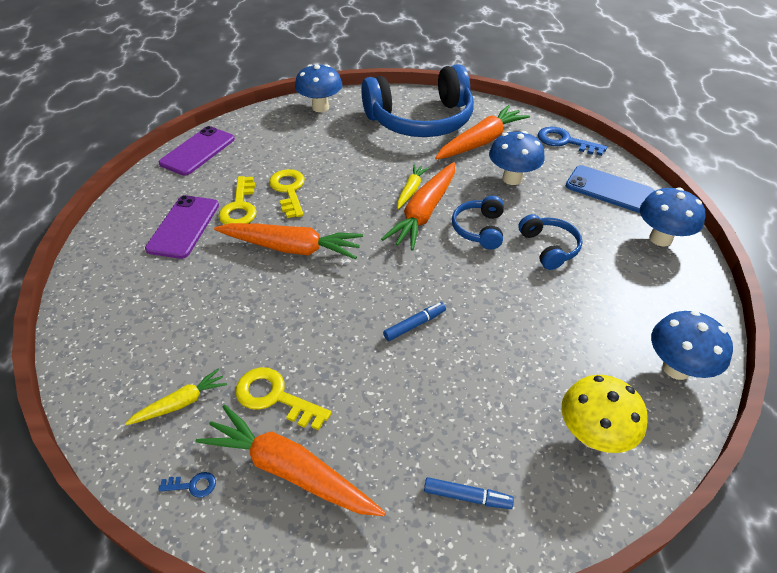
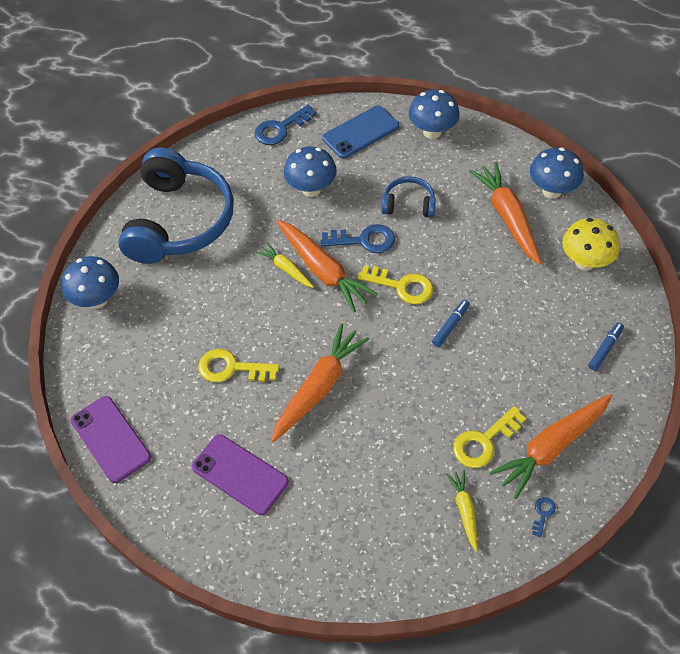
camera: 65 degrees left, 10 degrees up
(240, 207) = (235, 417): yellow key -> yellow key (402, 286)
(414, 325) = (450, 325): blue marker -> blue marker turned 45 degrees clockwise
(479, 229) = (364, 240): blue headphones -> blue key
(481, 141) = (244, 188): orange carrot -> orange carrot (507, 217)

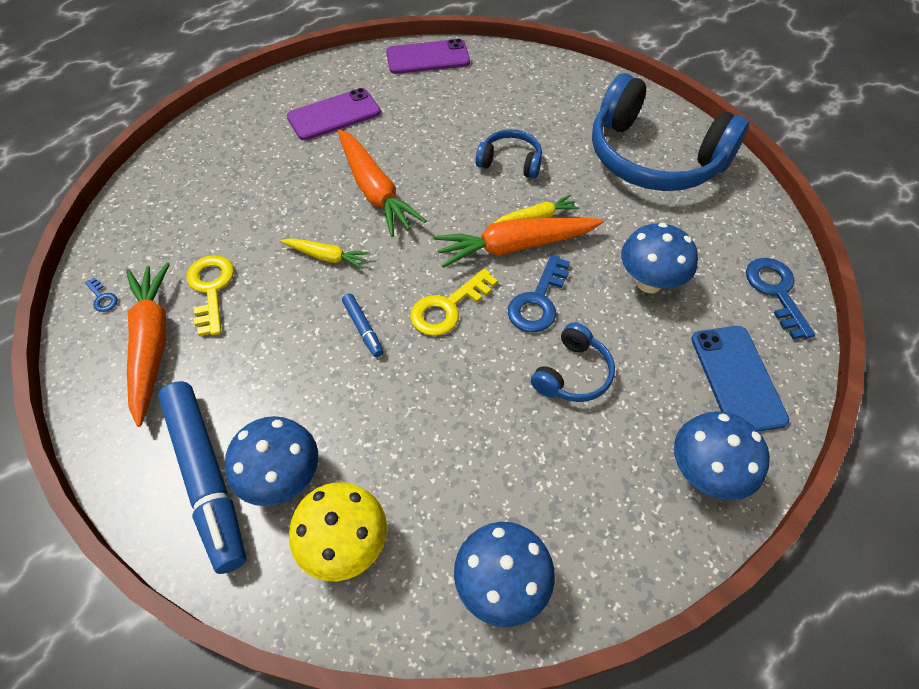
camera: 115 degrees right, 0 degrees up
(97, 300) = (579, 82): blue mushroom -> blue mushroom (283, 478)
(231, 368) = (442, 141): yellow key -> none
(233, 309) = (510, 162): none -> blue headphones
(464, 510) = (165, 241): yellow carrot -> yellow carrot (327, 257)
(507, 217) = (485, 485): orange carrot -> none
(605, 349) = (207, 477): blue marker -> blue marker, size x2.29

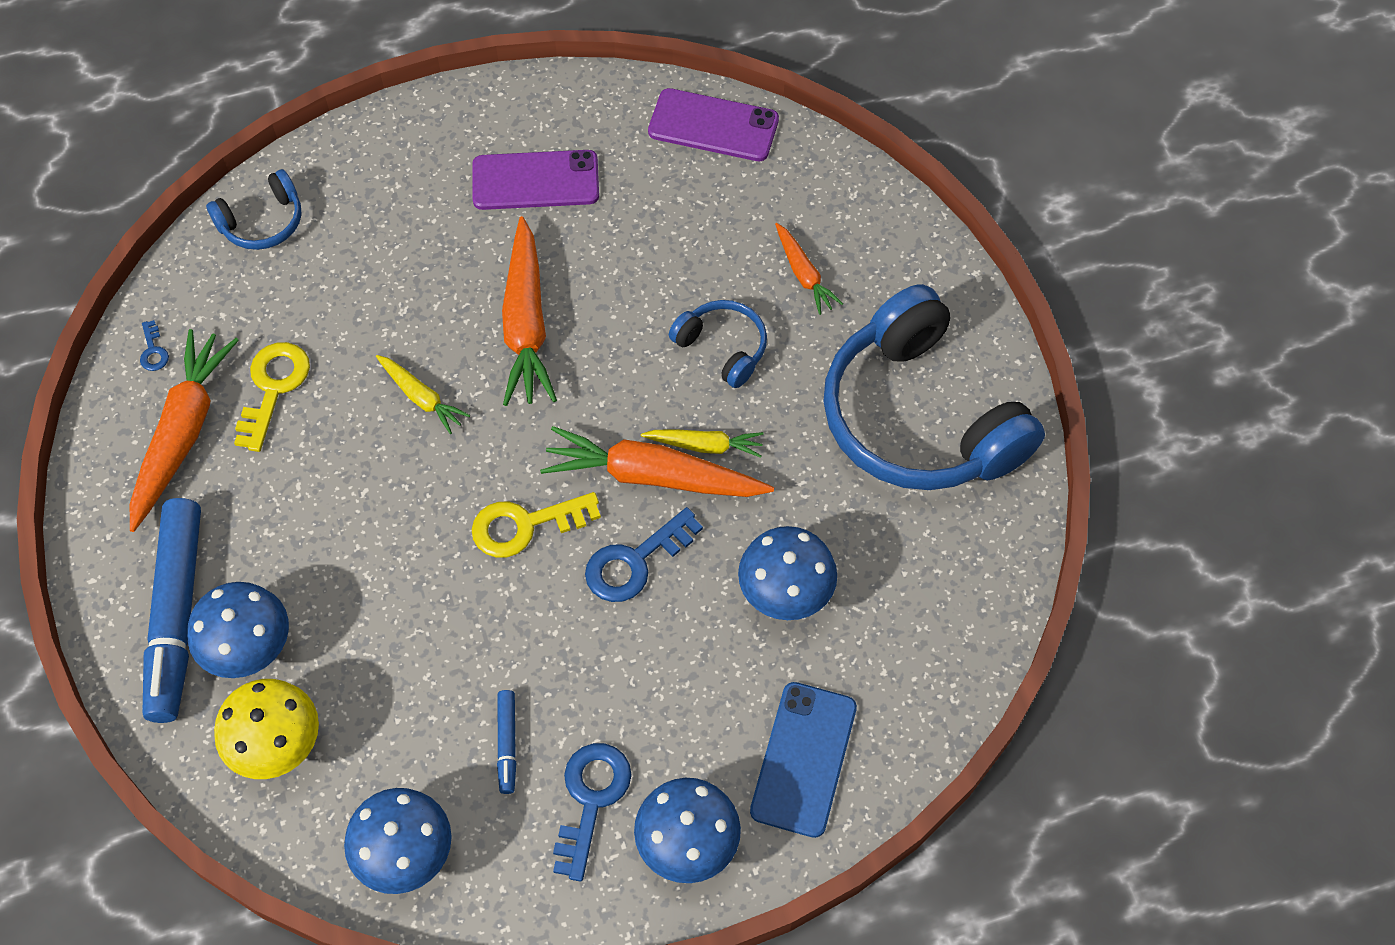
camera: 25 degrees right, 5 degrees up
(363, 328) = (416, 511): blue marker -> blue marker (507, 744)
(532, 110) = (804, 274): none -> orange carrot
(573, 374) = (618, 669): blue headphones -> blue headphones (262, 222)
(775, 291) = (936, 674): blue key -> blue key (591, 799)

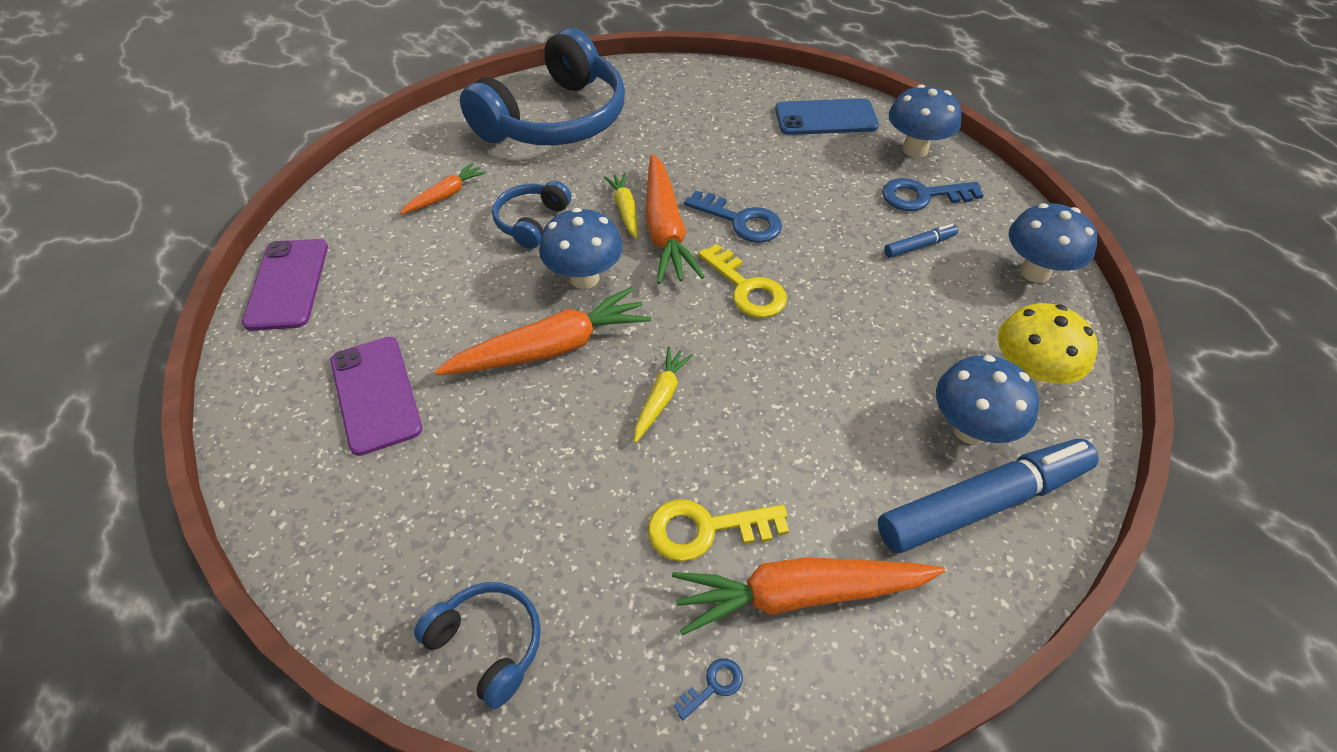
camera: 110 degrees left, 10 degrees down
(785, 595) = (722, 147): blue mushroom -> blue mushroom (584, 278)

